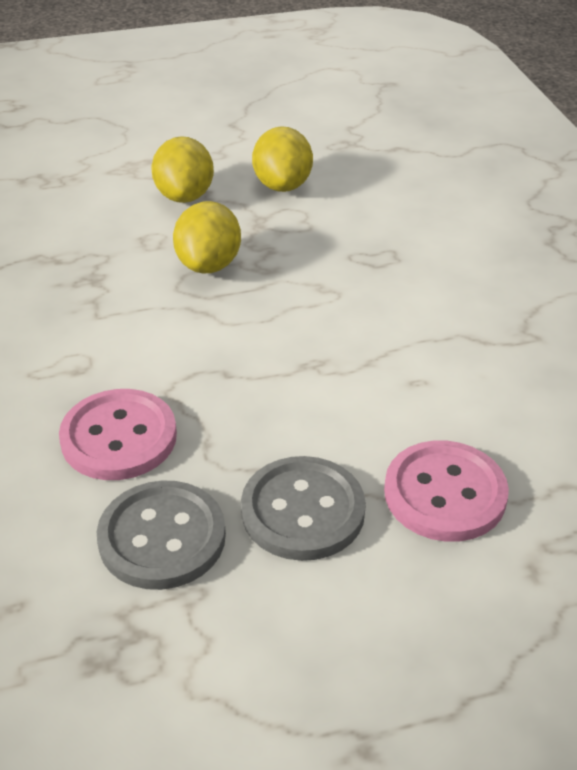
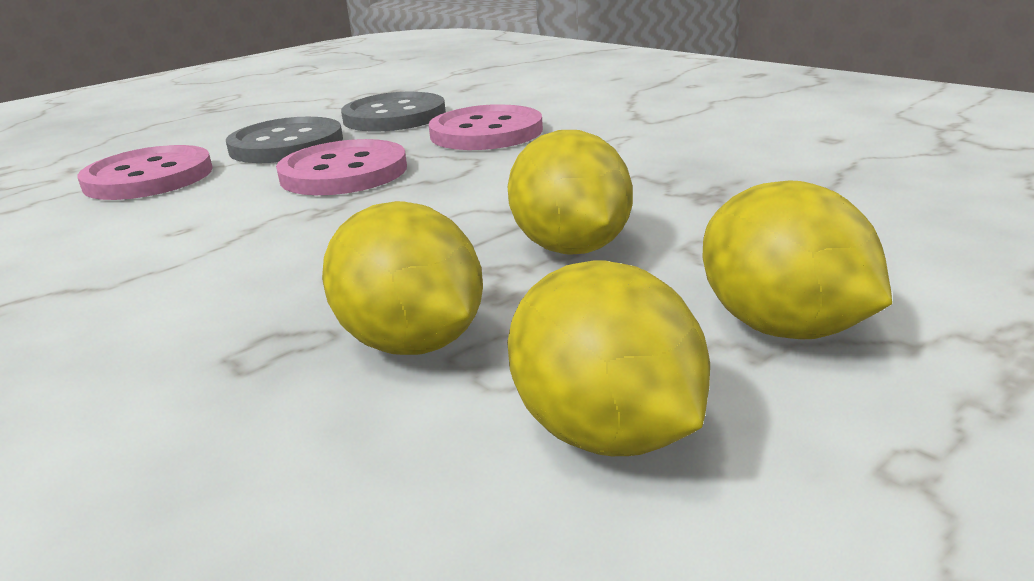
camera: 155 degrees right, 15 degrees down
(277, 415) = (344, 172): none -> pink button
(320, 237) = (412, 343): none -> yellow lemon

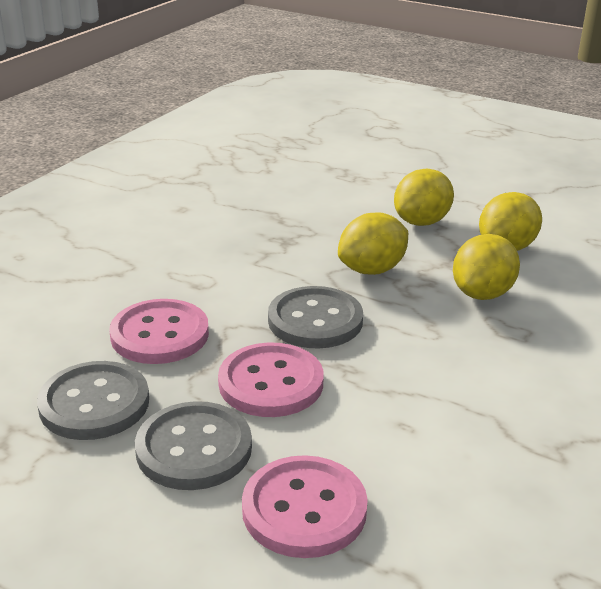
camera: 110 degrees left, 5 degrees up
(448, 199) = (315, 320): none -> grey button

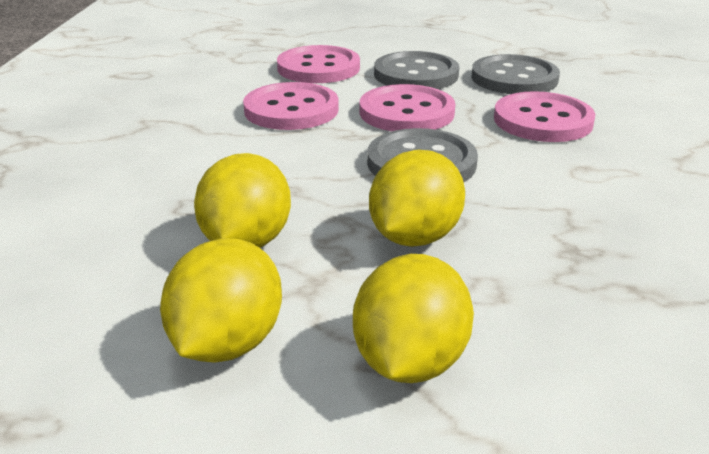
camera: 155 degrees right, 0 degrees up
(388, 424) = (291, 110): none -> pink button

